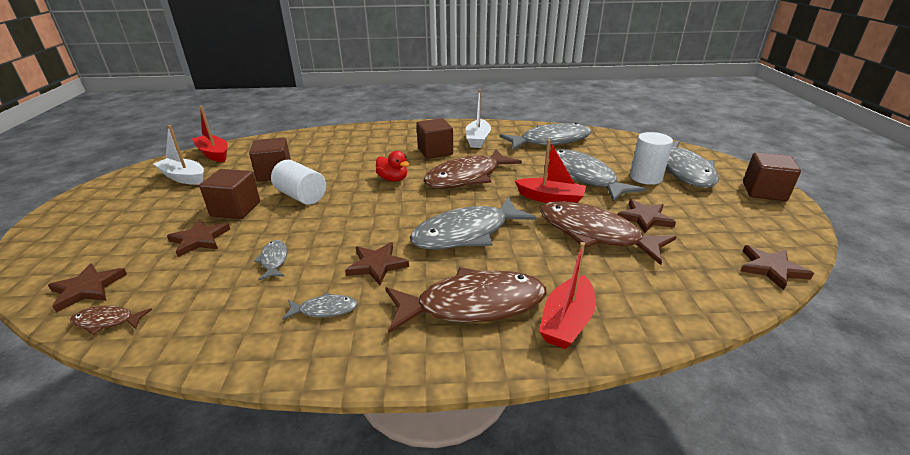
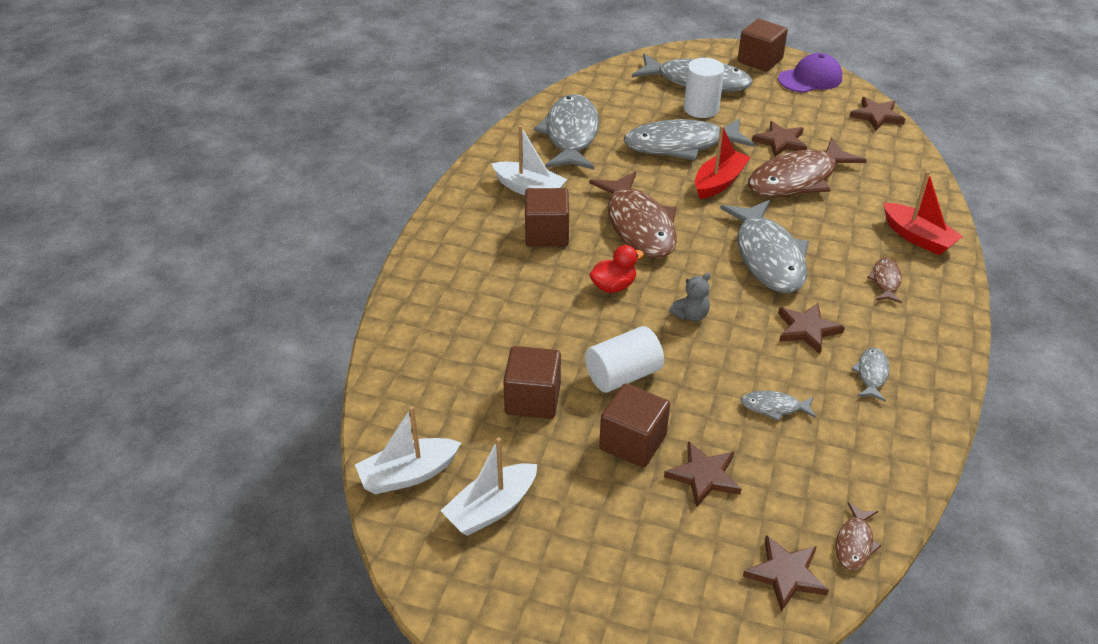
camera: 70 degrees left, 10 degrees up
(214, 154) = (408, 474): red boat -> white boat
(374, 210) = (691, 315): none -> grey teddy bear
(473, 305) = (885, 281): brown fish -> brown fish, size x0.44
(778, 220) = (810, 78): none -> purple cap

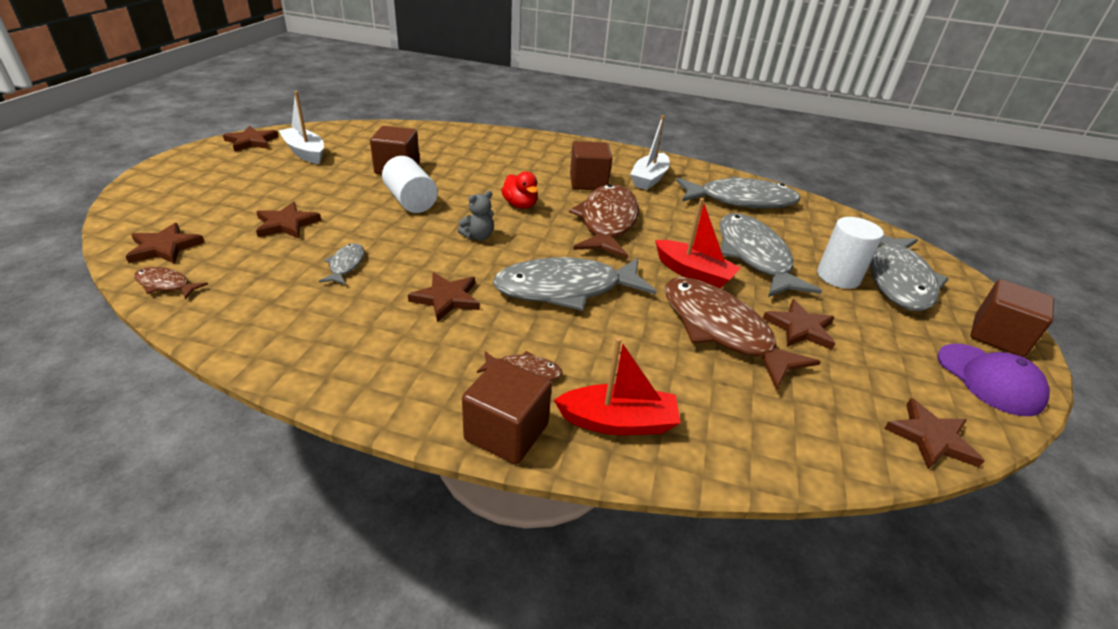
camera: 85 degrees right, 5 degrees down
(408, 474) = (347, 133): white boat -> none
(454, 588) = (251, 141): none -> brown star
(633, 442) = (337, 199): brown cube -> brown cube (506, 432)
(638, 225) = (607, 222): brown fish -> brown fish turned 120 degrees clockwise
(691, 315) = (478, 236): grey teddy bear -> grey teddy bear turned 90 degrees counterclockwise
(871, 374) = (367, 331): grey fish -> none
(918, 237) = (618, 422): red boat -> red boat turned 135 degrees counterclockwise

